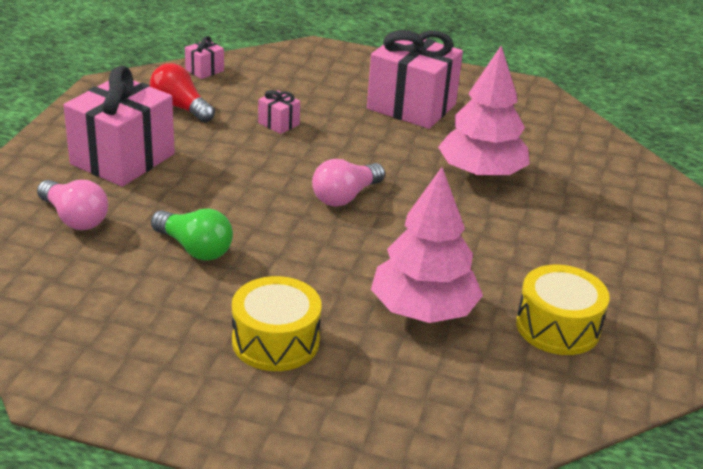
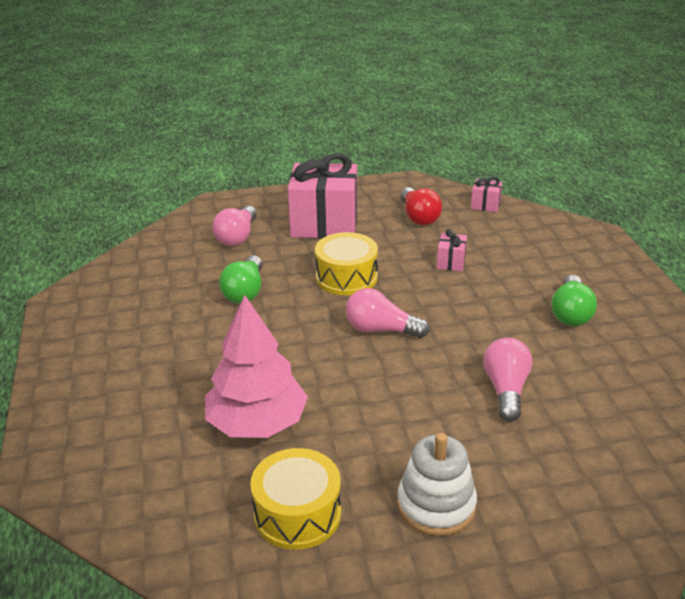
camera: 65 degrees right, 0 degrees up
(180, 107) = (418, 217): red light bulb -> red light bulb turned 150 degrees clockwise
(275, 341) = (164, 365): yellow drum -> yellow drum (346, 277)
(411, 107) = (571, 313): pink gift -> green light bulb
(481, 173) = (506, 389): pink tree -> pink light bulb
(590, 256) = (436, 505): none -> white stacking toy

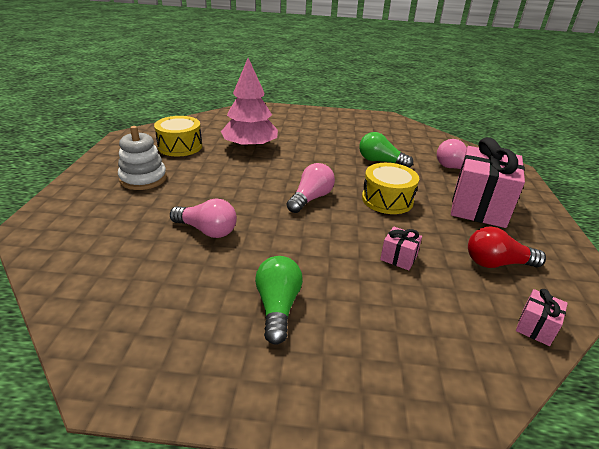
camera: 105 degrees right, 0 degrees up
(571, 313) = (278, 307): green light bulb -> green light bulb turned 60 degrees clockwise

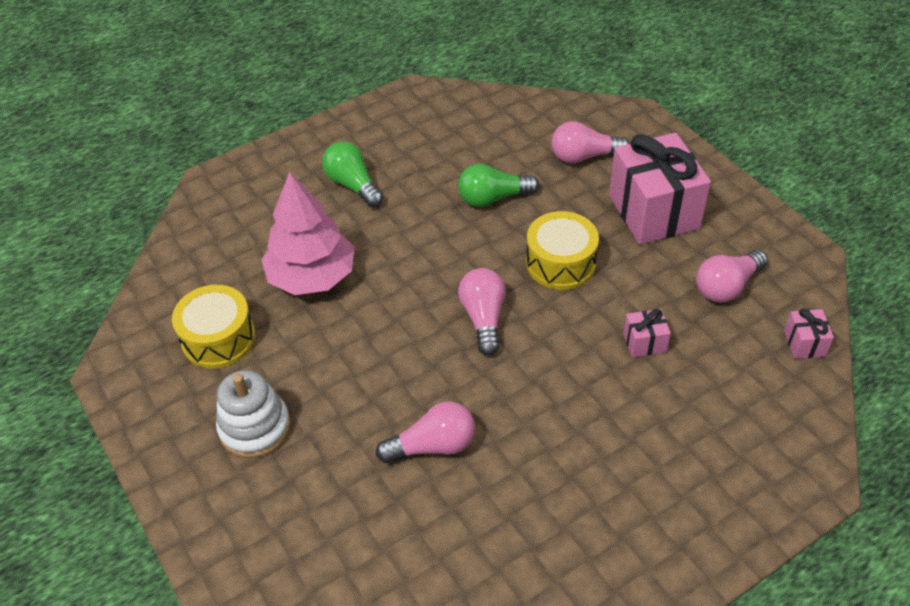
camera: 35 degrees left, 15 degrees up
(278, 307) = (603, 481): green light bulb -> green light bulb (353, 185)
(496, 263) = (726, 286): red light bulb -> pink light bulb

